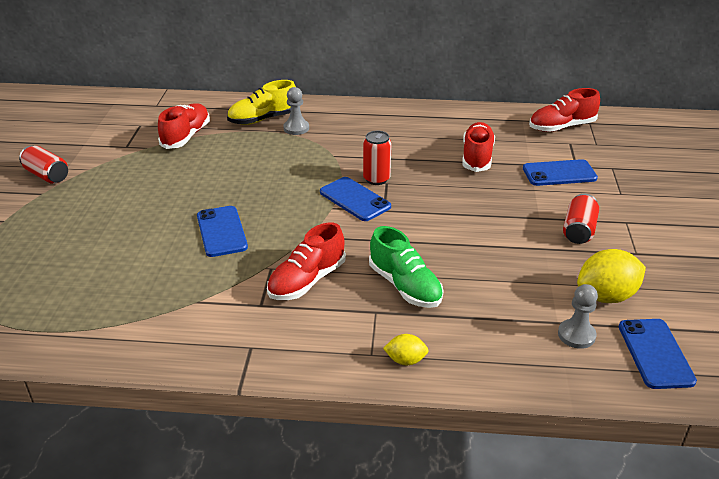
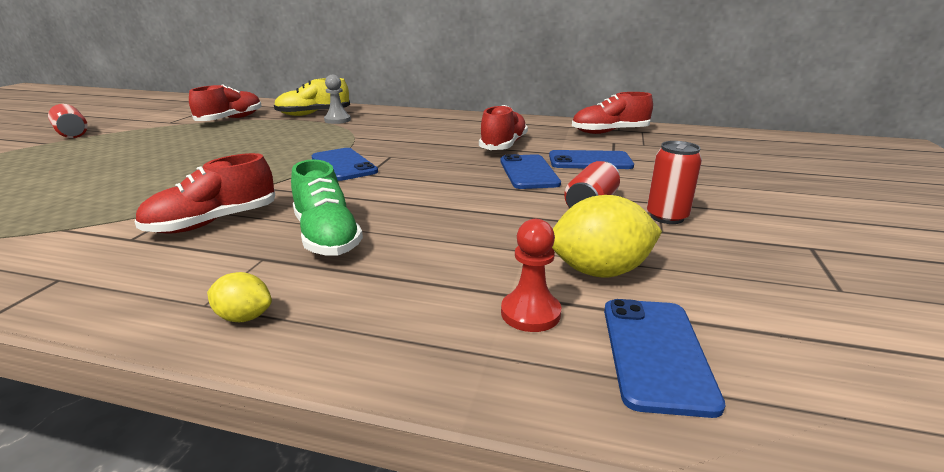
camera: 10 degrees right, 10 degrees down
(221, 231) = (174, 177): blue phone -> blue phone (528, 172)
(376, 179) = (382, 153): red can -> red can (667, 217)
(576, 335) = (530, 313): grey pawn -> red pawn

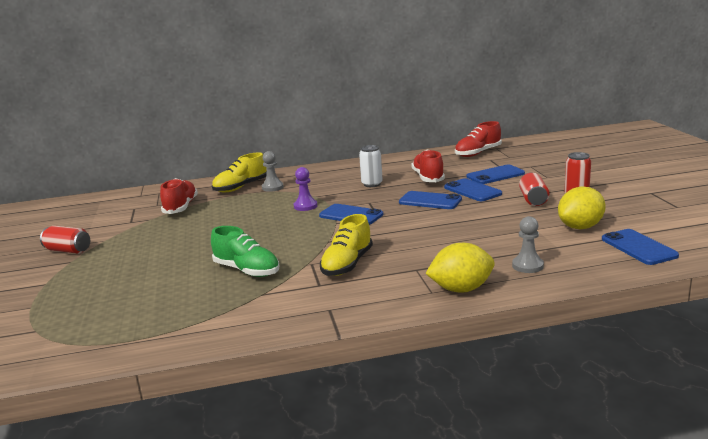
camera: 25 degrees left, 5 degrees down
(213, 222) = (347, 264): red shoe -> yellow shoe
(244, 317) = (461, 289): yellow lemon -> yellow lemon, size x1.88
(324, 144) = (305, 206): none -> purple pawn
(327, 237) = (428, 251): green shoe -> green shoe (247, 270)
(406, 313) = (527, 266): none -> grey pawn
(431, 138) = (372, 184): none -> white can
(456, 171) = (430, 201): none -> blue phone
(530, 313) = (576, 250): red pawn -> none

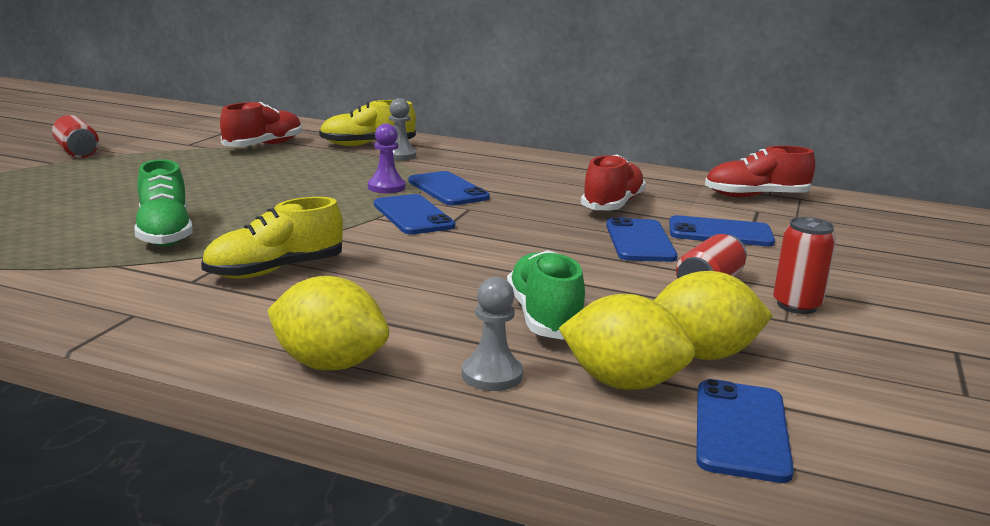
camera: 30 degrees right, 0 degrees up
(372, 184) = (521, 189): white can -> none
(430, 201) = (550, 234): blue phone -> blue phone (448, 189)
(500, 236) = (544, 317): none -> green shoe
(575, 248) = (622, 383): none -> yellow lemon

